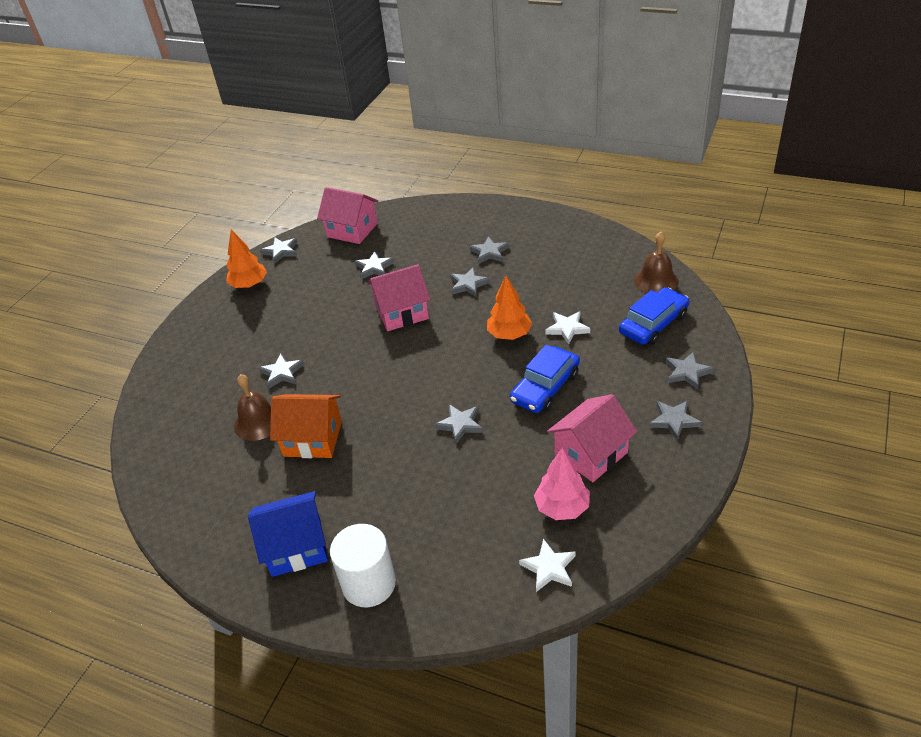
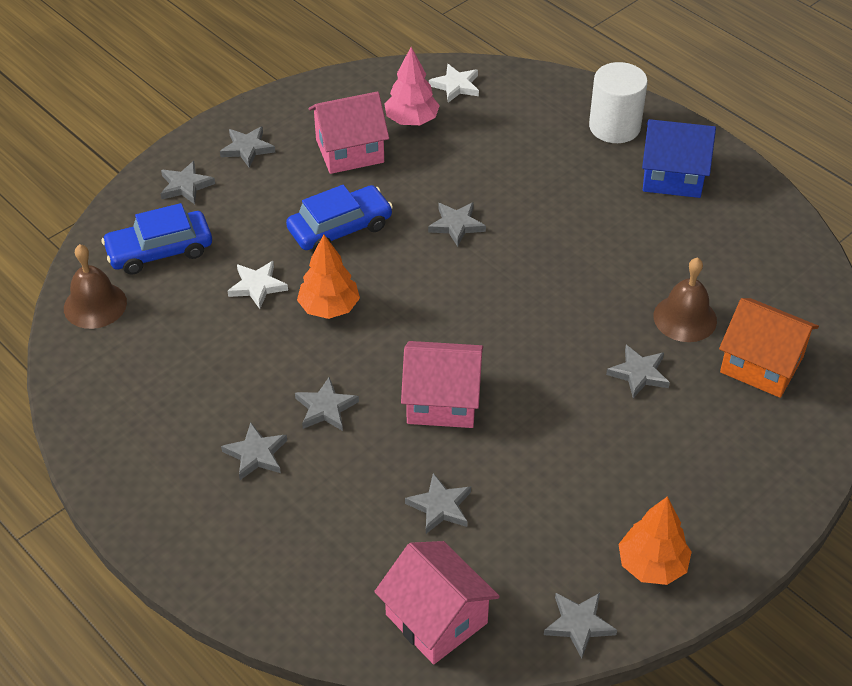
camera: 160 degrees left, 5 degrees up
(312, 439) = (625, 272): orange house -> orange house (761, 364)

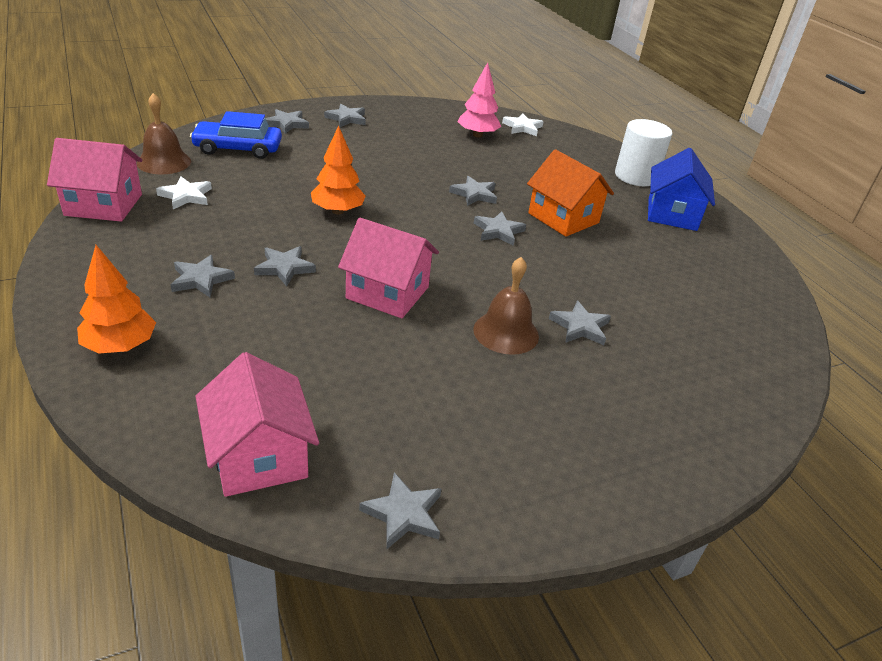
camera: 15 degrees right, 10 degrees down
(257, 286) = (292, 185): white star -> white star (186, 196)
(340, 228) = (381, 172): blue car -> none
(350, 151) = (420, 137): pink house -> pink house (104, 205)
(440, 506) = (331, 365): grey star -> grey star (498, 231)
(652, 565) = (514, 485): orange tree -> orange tree (120, 346)
(672, 176) = (672, 214): blue house -> blue house turned 75 degrees clockwise
(685, 318) = (643, 302): brown bell -> brown bell (506, 332)
(761, 364) = (705, 355): orange house -> orange house (563, 218)

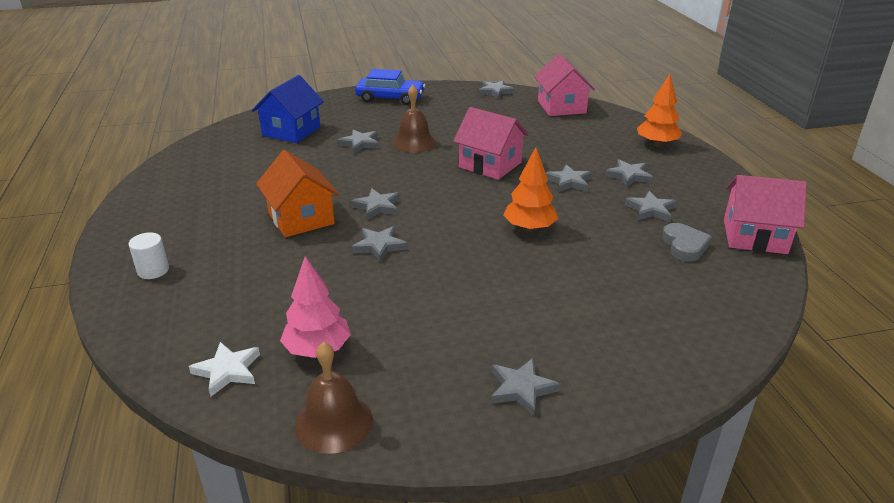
camera: 165 degrees left, 5 degrees down
(164, 162) = (739, 291): brown bell -> brown bell (334, 422)
(186, 196) = (684, 246): white star -> grey heart
(238, 148) = (664, 315): blue car -> blue car (390, 98)
(287, 124) = (615, 371): grey star -> grey star (650, 210)
(635, 176) = (153, 270): white cylinder -> white cylinder, size x0.55
(672, 214) = (175, 221): blue house -> blue house (291, 131)

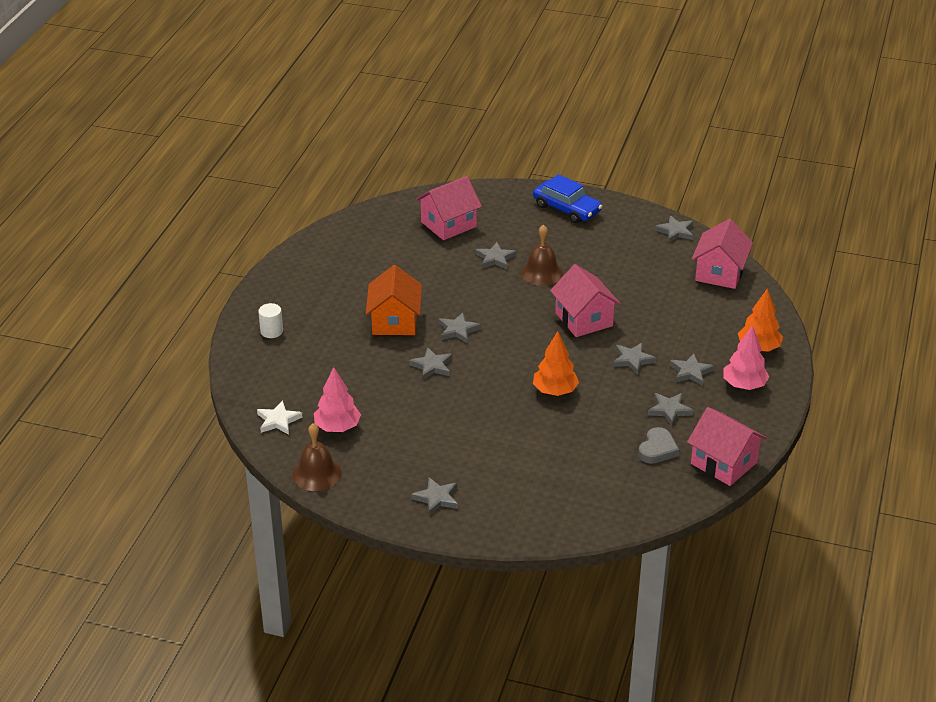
camera: 30 degrees right, 5 degrees up
(291, 131) = (448, 224): blue house -> pink house
(683, 172) = (744, 385): none -> pink tree

